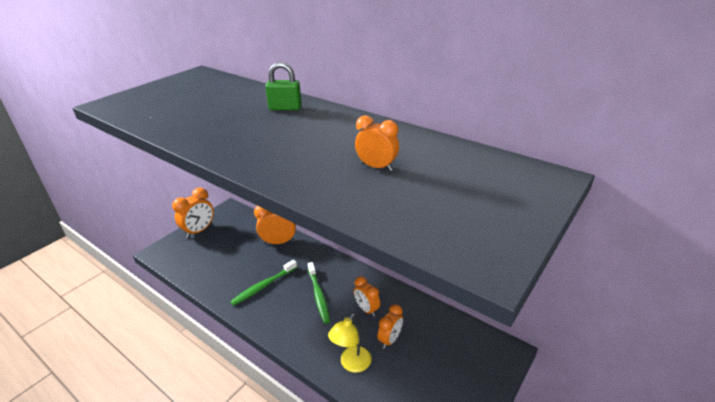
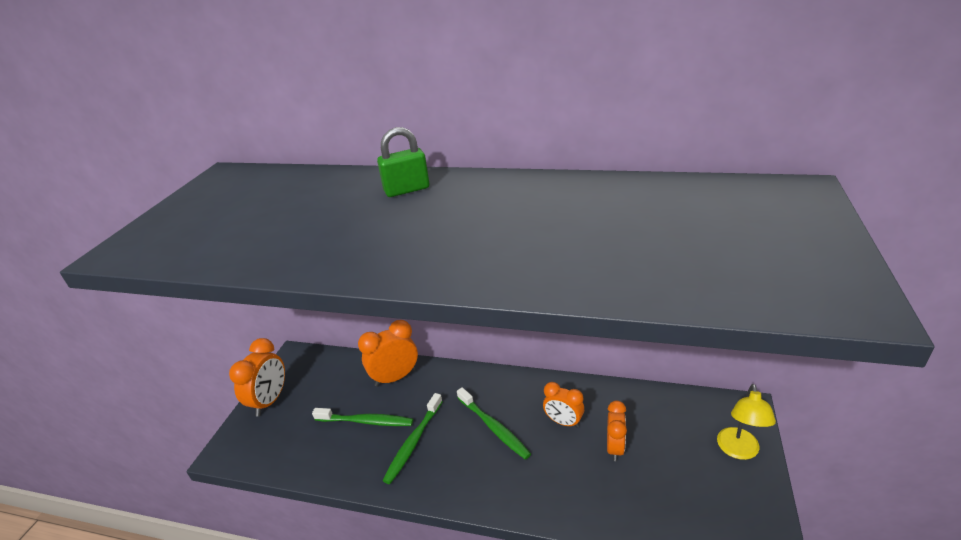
camera: 20 degrees left, 0 degrees up
(244, 263) = (366, 421): none -> green toothbrush
(351, 364) = (591, 496): yellow lamp -> yellow lamp (738, 451)
(376, 167) = (606, 231): orange clock -> none

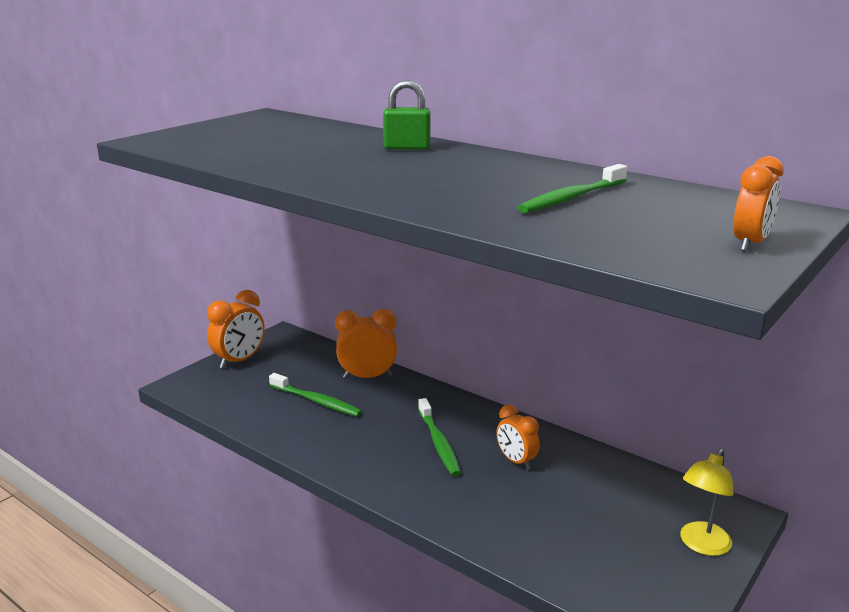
camera: 20 degrees right, 10 degrees down
(413, 442) = (350, 430): green toothbrush -> green toothbrush (572, 198)
(615, 448) = (557, 498): orange clock -> orange clock (750, 244)

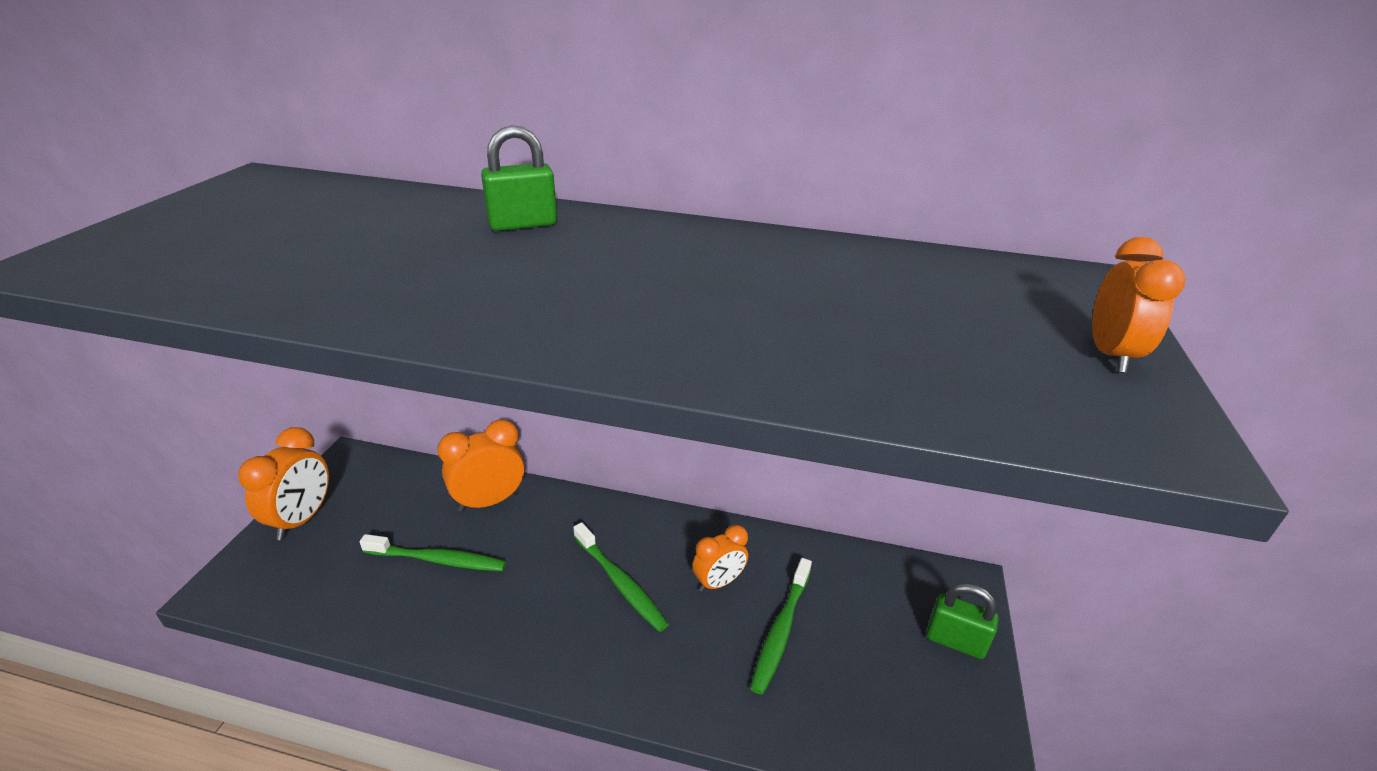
camera: 25 degrees left, 10 degrees up
(516, 461) = (718, 582): orange clock -> orange clock turned 60 degrees counterclockwise
(572, 198) = (824, 298): green toothbrush -> green toothbrush (781, 630)
(701, 545) = (955, 641): yellow lamp -> green padlock

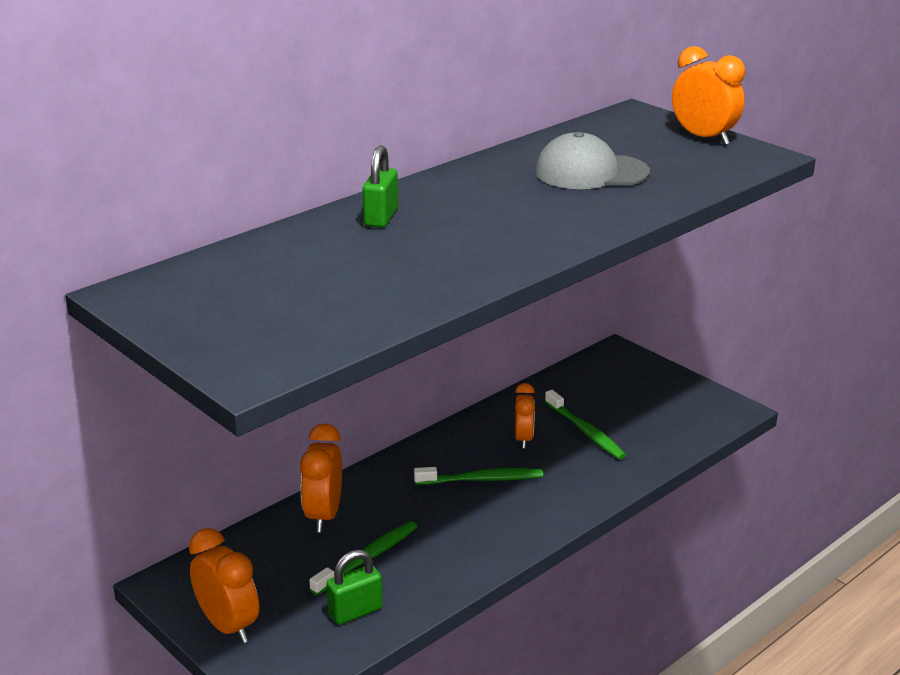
camera: 55 degrees left, 5 degrees down
(823, 301) = (591, 172): none -> grey cap
(955, 641) = (650, 376): green padlock -> green padlock (355, 611)
(1110, 355) = (703, 138): orange clock -> orange clock, size x1.51

